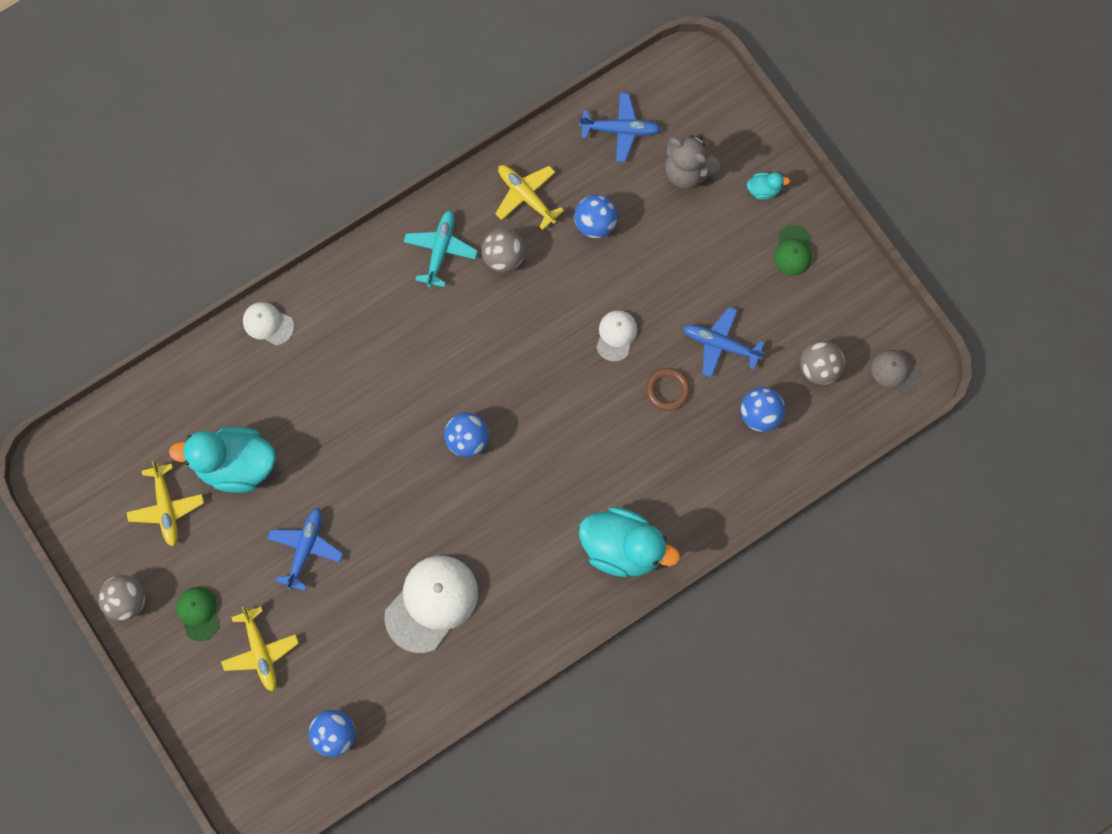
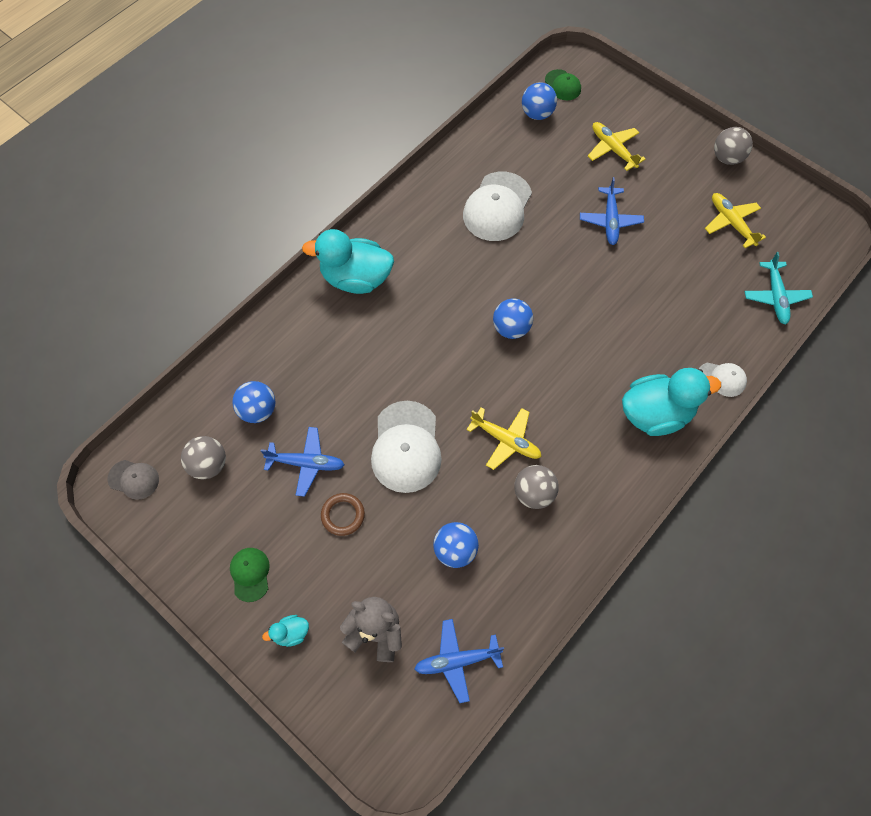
camera: 165 degrees right, 10 degrees down
(198, 613) = (670, 162): green cap -> green cap (562, 85)
(235, 465) = (693, 264): turquoise duck -> turquoise duck (655, 413)
(440, 250) = (595, 484): turquoise plane -> turquoise plane (775, 296)
(526, 196) = (531, 560): yellow plane -> yellow plane (505, 440)
(616, 335) = (406, 447): white cap -> white cap, size x1.90
(667, 390) = (347, 411): brown ring -> brown ring (343, 515)

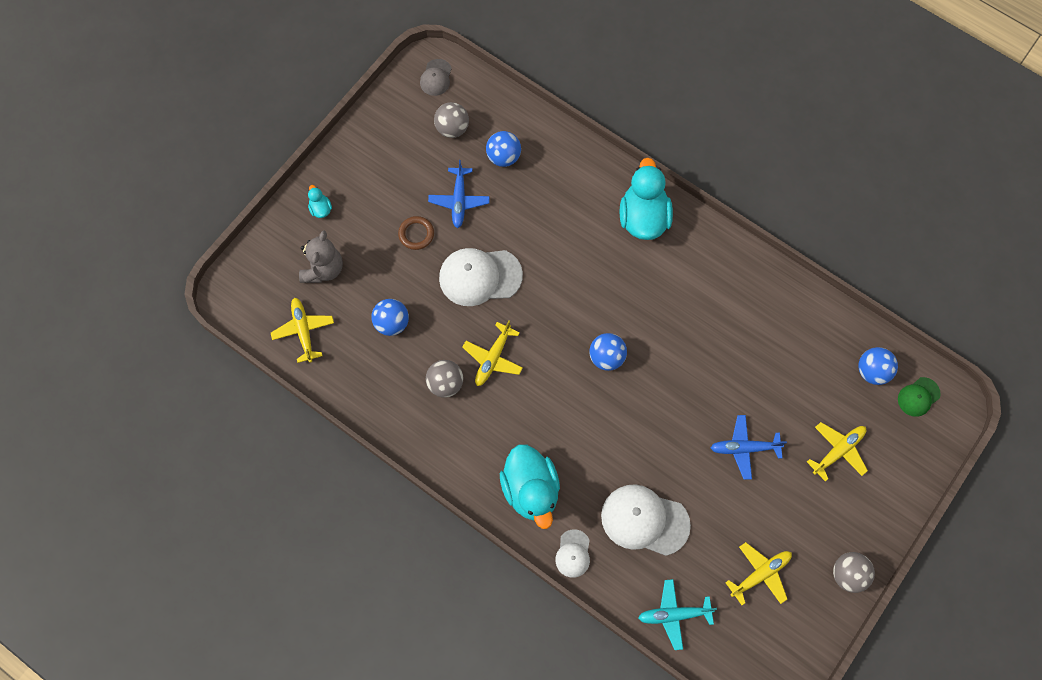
camera: 85 degrees right, 5 degrees up
(250, 574) = (364, 173): green cap -> none
(457, 660) = (303, 331): blue plane -> yellow plane
(497, 207) = (744, 337): white cap -> white cap (644, 520)

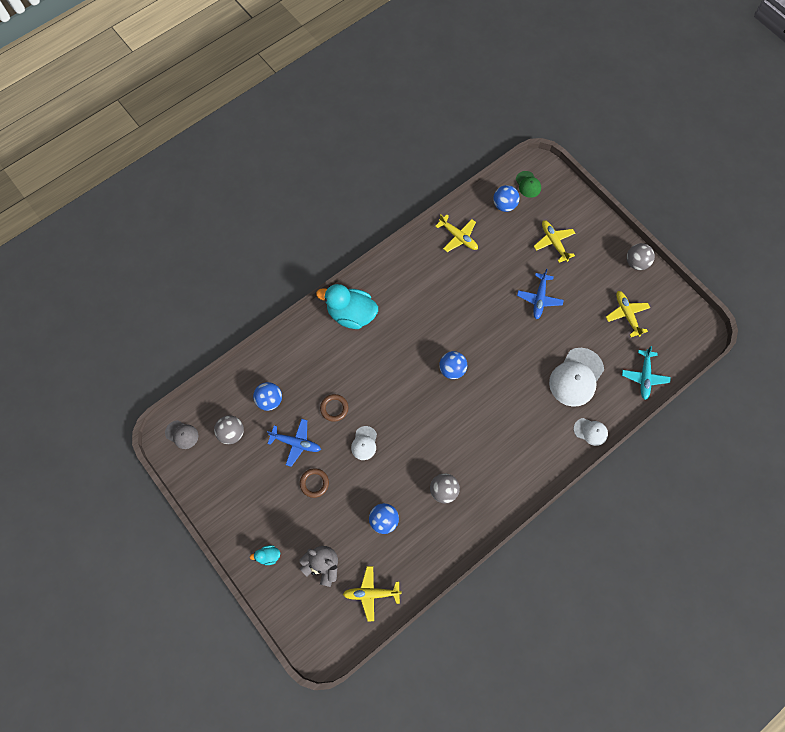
camera: 75 degrees left, 0 degrees up
(480, 277) = (364, 443): white cap -> white cap, size x0.53
(493, 358) = (432, 450): yellow plane -> yellow plane (458, 237)
(514, 231) = (334, 408): none -> brown ring
(531, 490) = (539, 448): turquoise duck -> none

